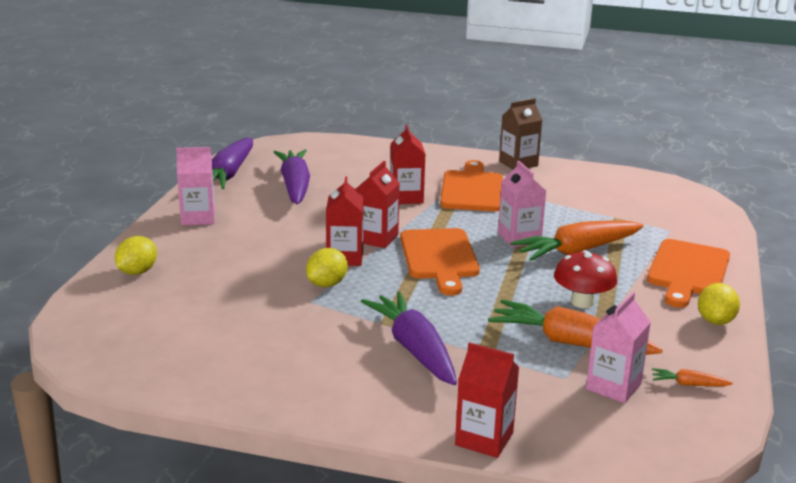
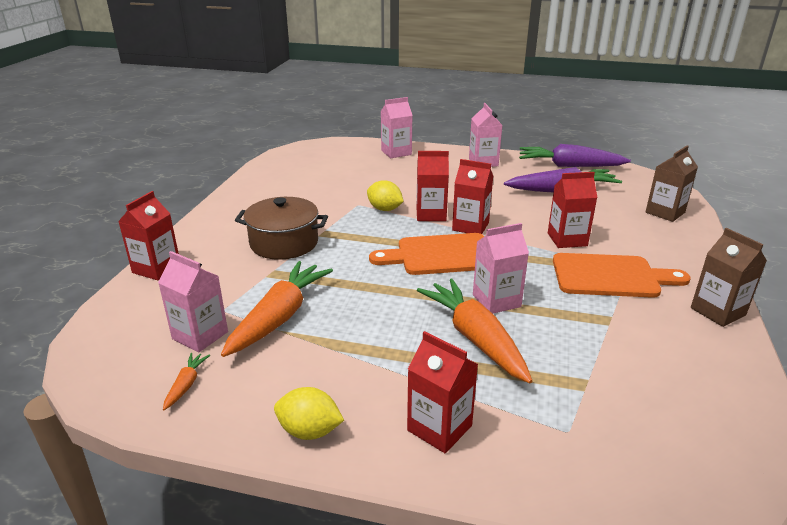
camera: 90 degrees right, 5 degrees up
(137, 272) = (396, 152): yellow lemon -> pink carton
(353, 151) = (665, 212): none -> brown carton
(414, 349) = (284, 243): purple carrot -> brown pot
(582, 302) = (356, 331): red mushroom -> none
(688, 271) = (439, 428): orange cutting board -> red carton

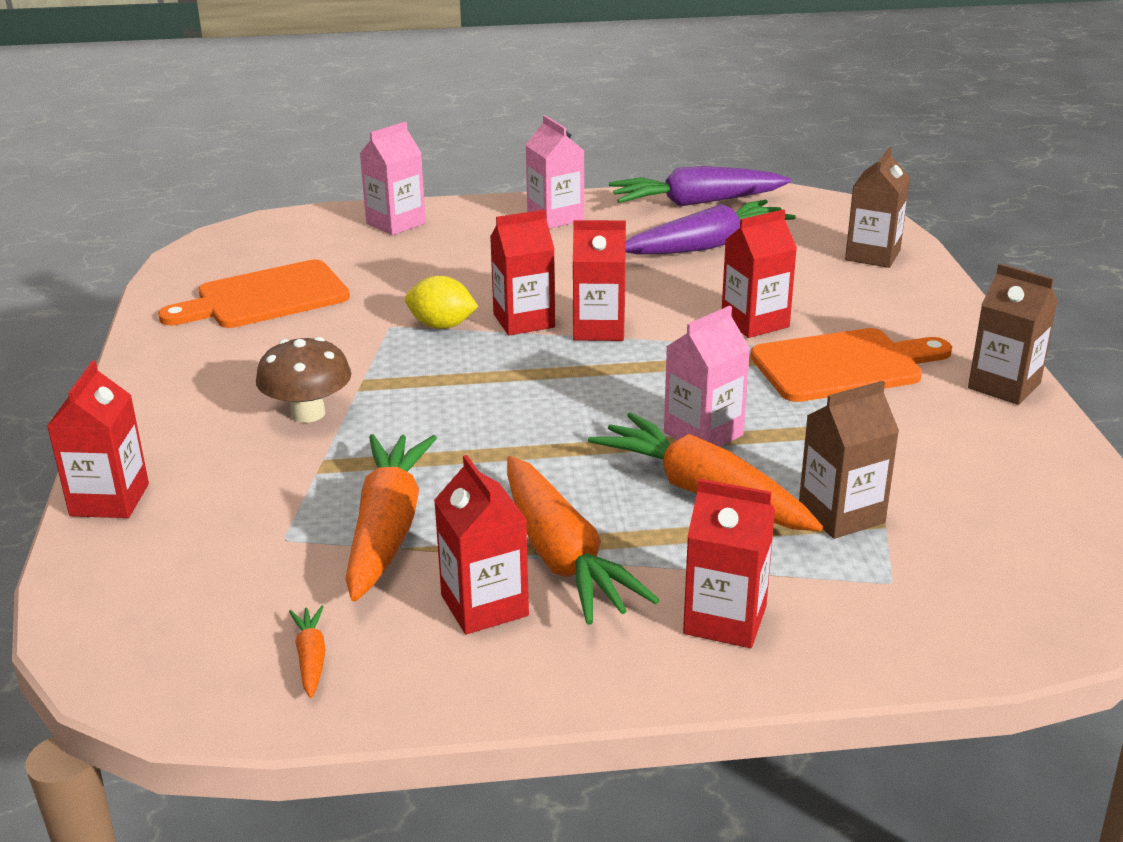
camera: 20 degrees left, 0 degrees up
(200, 335) = (276, 584): pink carton -> none
(284, 243) = (308, 413): brown pot -> brown mushroom
(301, 378) = (484, 605): none -> red carton
(309, 431) = (547, 670): yellow lemon -> none
(365, 359) = (563, 557): none -> orange carrot
(440, 255) = (579, 383): orange cutting board -> orange cutting board (265, 297)
(557, 374) = (841, 514): none -> brown carton

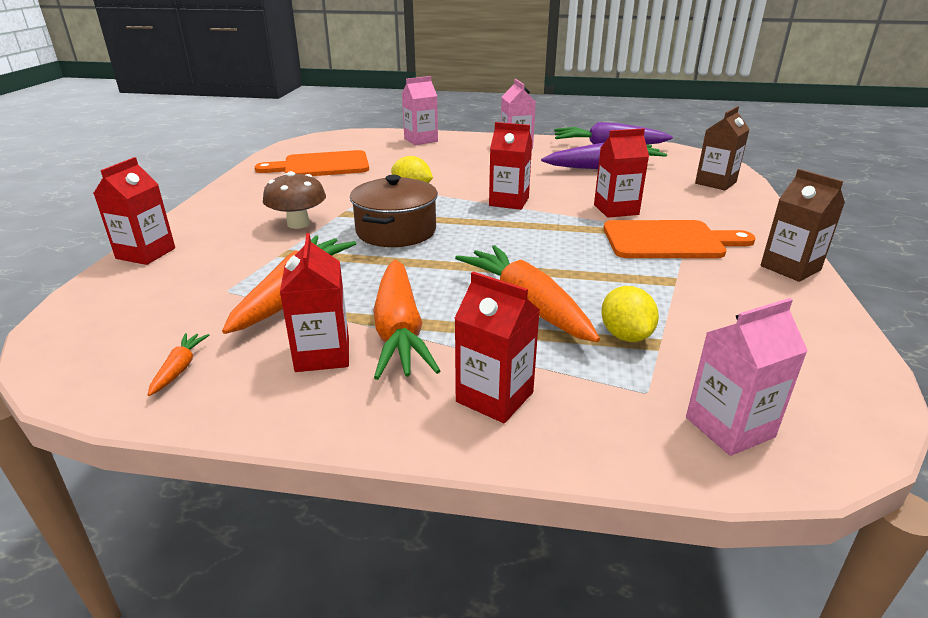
camera: 15 degrees right, 0 degrees up
(463, 404) = (396, 231): none -> brown pot
(524, 321) = (464, 192): red carton -> none
(703, 434) = (546, 268): pink carton -> pink carton (729, 427)
(841, 514) = (625, 335): brown carton -> yellow lemon

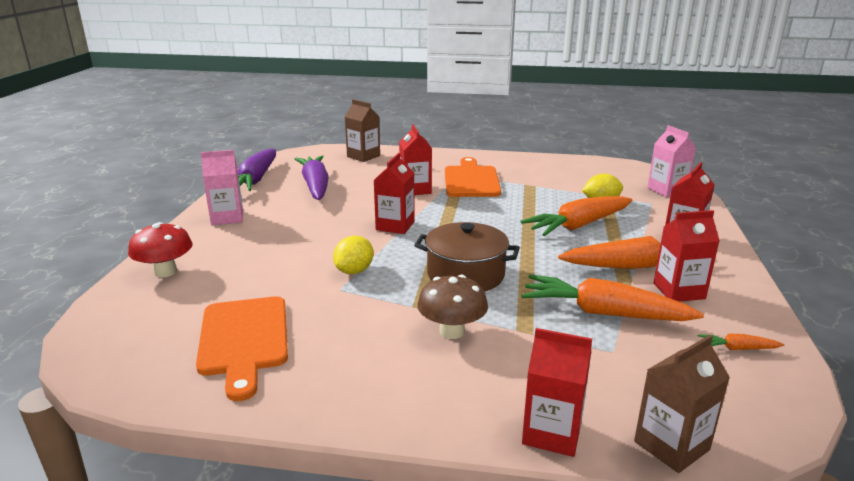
camera: 90 degrees left, 5 degrees down
(421, 140) = (165, 272): pink carton -> red mushroom
(790, 268) = (504, 158): brown carton -> brown carton (671, 445)

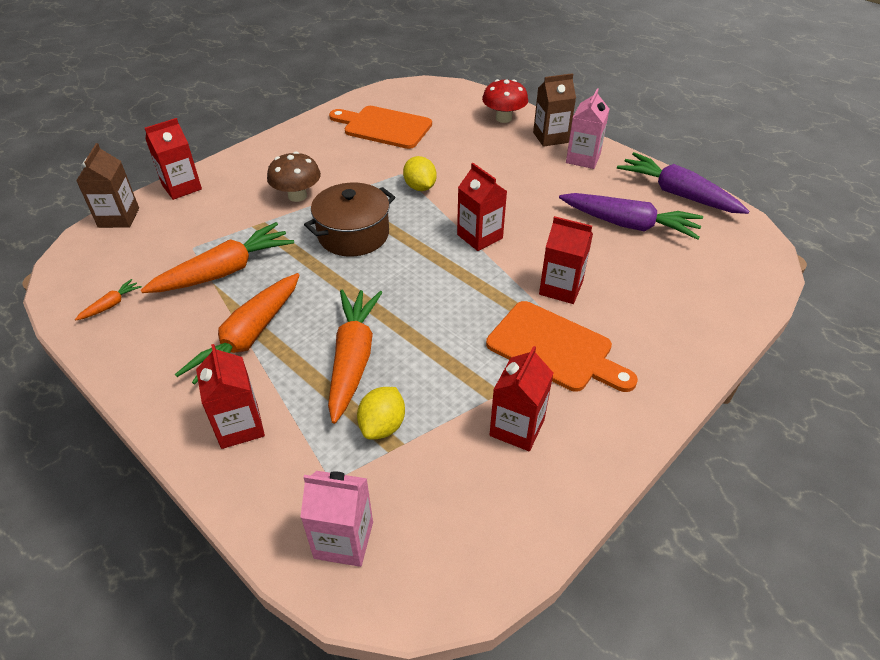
camera: 125 degrees right, 20 degrees up
(363, 156) = (717, 295): brown carton -> brown carton (550, 137)
(679, 291) = (188, 334): red carton -> red carton (517, 427)

